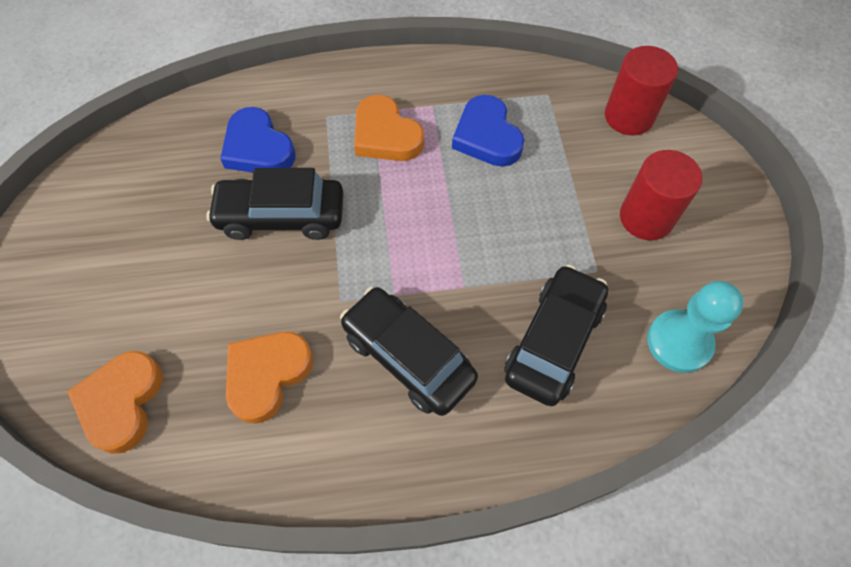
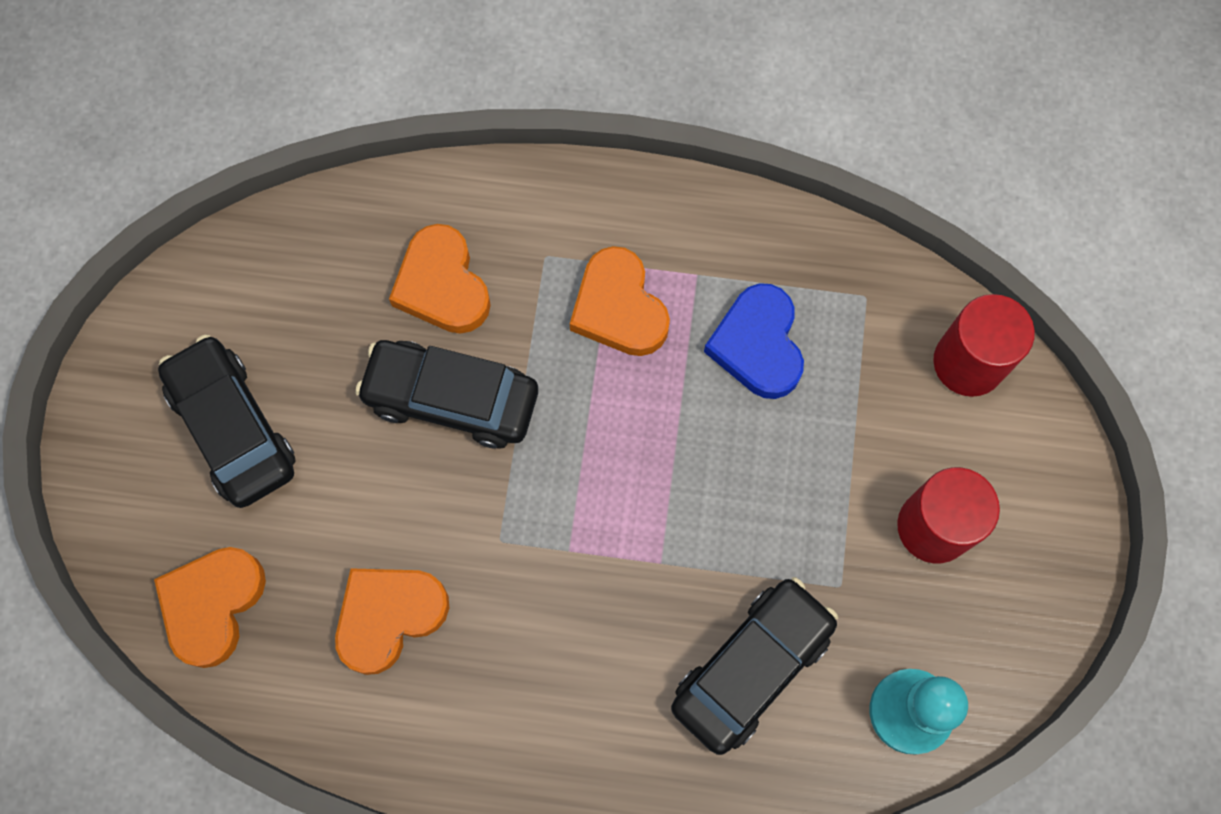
camera: 15 degrees right, 10 degrees up
(258, 148) = (442, 285): blue heart -> orange heart
(408, 357) = (565, 639): black car -> black car (233, 428)

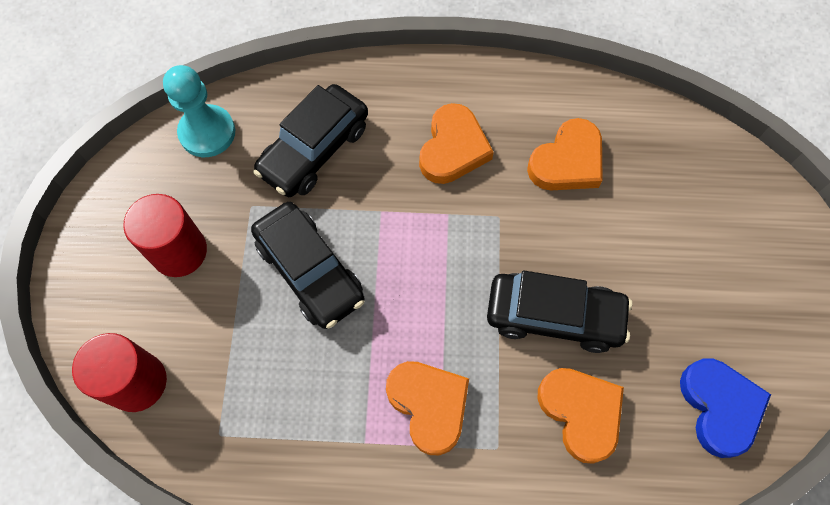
camera: 175 degrees right, 5 degrees down
(212, 605) = (691, 159): orange heart -> orange heart (453, 148)
(233, 428) = (717, 280): black car -> black car (310, 271)
(758, 345) = (311, 382): blue heart -> blue heart (719, 407)

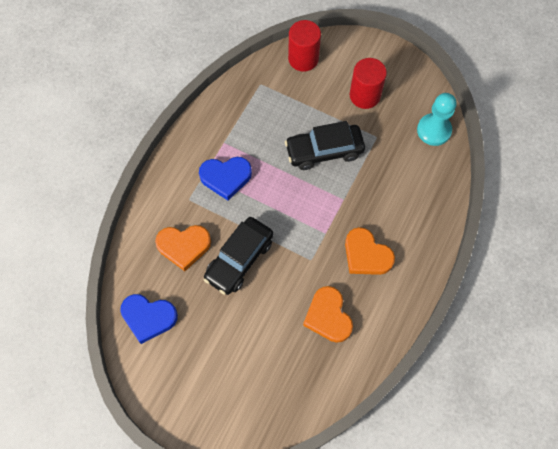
camera: 115 degrees right, 0 degrees up
(314, 150) = (398, 180): black car -> none
(429, 405) = (226, 177): orange heart -> blue heart

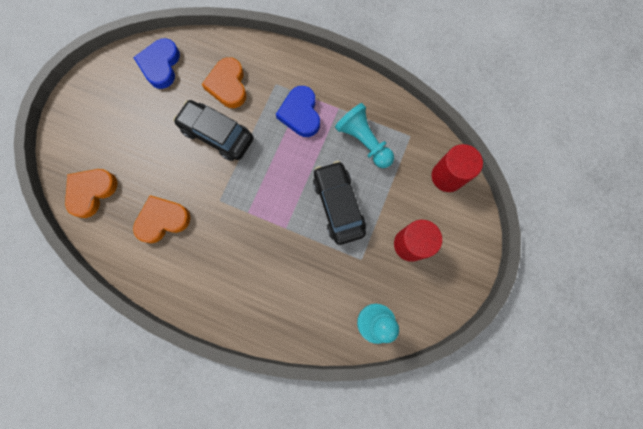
camera: 85 degrees right, 10 degrees up
(262, 123) = (364, 141): none -> turquoise pawn
(366, 255) = (226, 254): orange heart -> orange heart (91, 192)

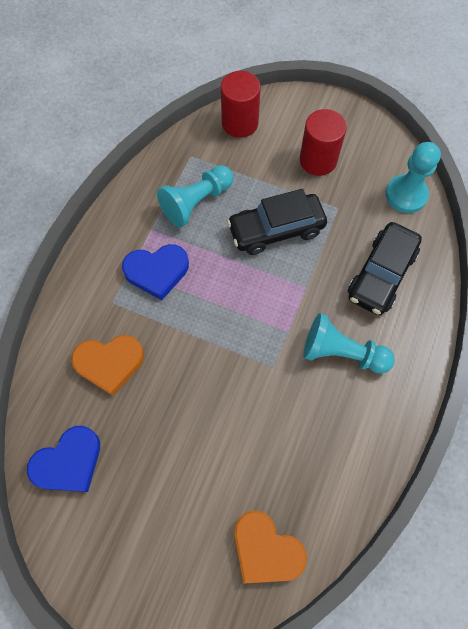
camera: 90 degrees left, 10 degrees down
(160, 65) = (69, 462): blue heart -> blue heart turned 45 degrees counterclockwise
(163, 220) = (303, 440): orange heart -> none
(217, 135) = (182, 374): black car -> black car (381, 274)
(228, 253) = (341, 353): none -> turquoise pawn

